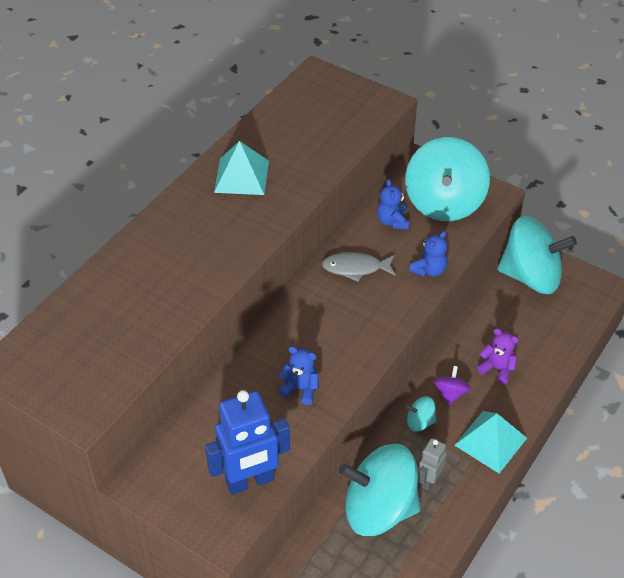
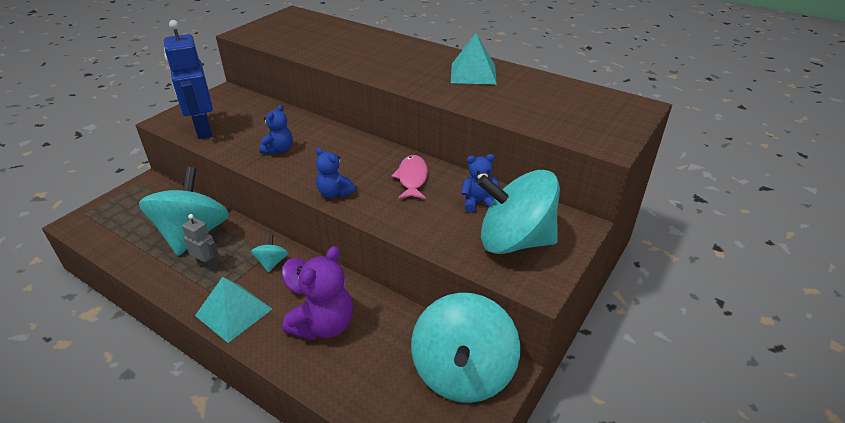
camera: 90 degrees right, 10 degrees down
(355, 268) = (412, 178): grey fish -> pink fish
(429, 270) = (408, 224): blue teddy bear -> blue teddy bear (334, 193)
(497, 368) = (324, 325): purple teddy bear -> purple teddy bear, size x1.69

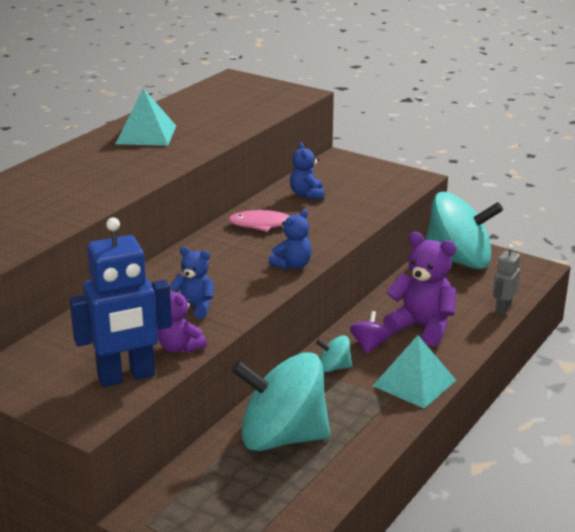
camera: 90 degrees left, 10 degrees down
(207, 265) = (342, 414): grey robot -> grey robot (503, 309)
(228, 146) = (179, 347): none -> purple teddy bear
(514, 241) = (362, 183): turquoise spinning top -> none

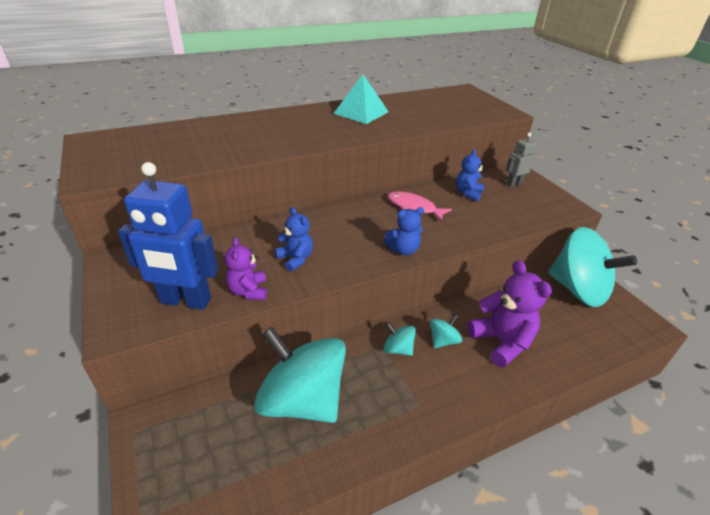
camera: 30 degrees right, 10 degrees up
(369, 346) = (443, 340): purple spinning top -> turquoise spinning top
(414, 383) = (453, 398): turquoise pyramid -> none
(503, 309) = (590, 355): grey robot -> grey robot (514, 183)

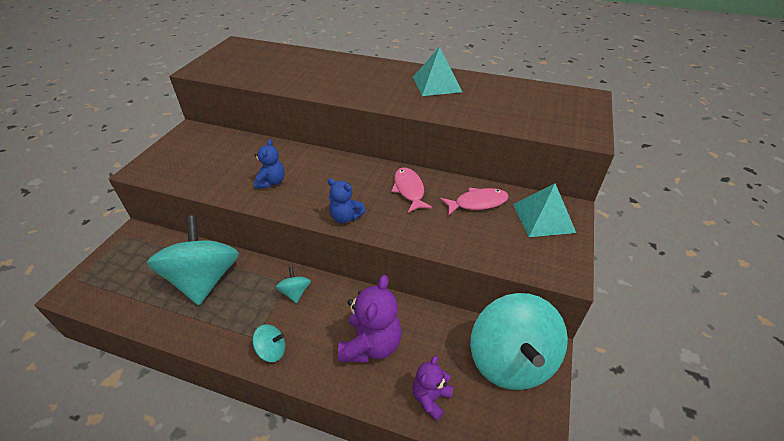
camera: 45 degrees right, 5 degrees up
(185, 301) = (184, 173): blue robot -> none
(248, 291) = (218, 187): purple teddy bear -> purple teddy bear (431, 398)
(443, 340) = (331, 310): turquoise spinning top -> turquoise spinning top (272, 350)
(468, 193) = (477, 203): blue teddy bear -> pink fish
(514, 183) = (543, 218): grey robot -> turquoise pyramid

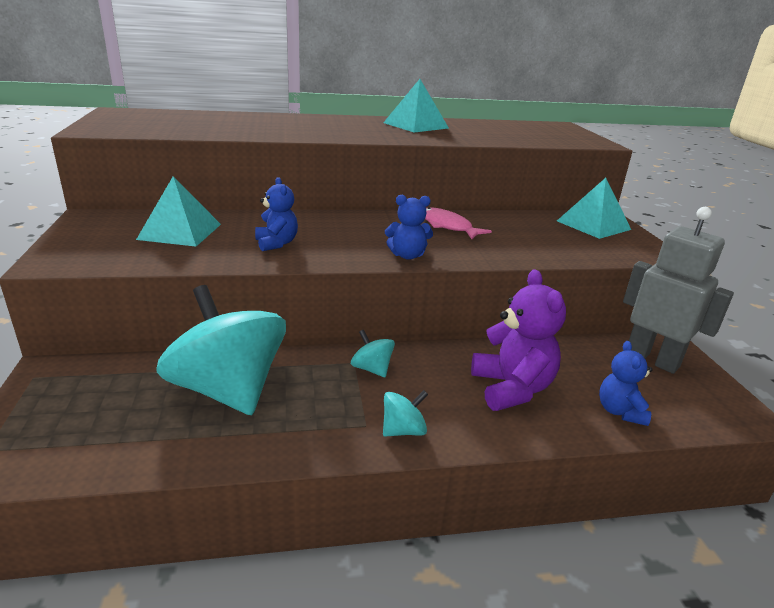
camera: 30 degrees left, 15 degrees down
(225, 156) = (180, 231): none -> turquoise pyramid
(431, 398) = (620, 411): purple teddy bear -> blue teddy bear
(477, 203) = (525, 225): pink fish -> none
(511, 360) = (652, 359): turquoise spinning top -> grey robot

